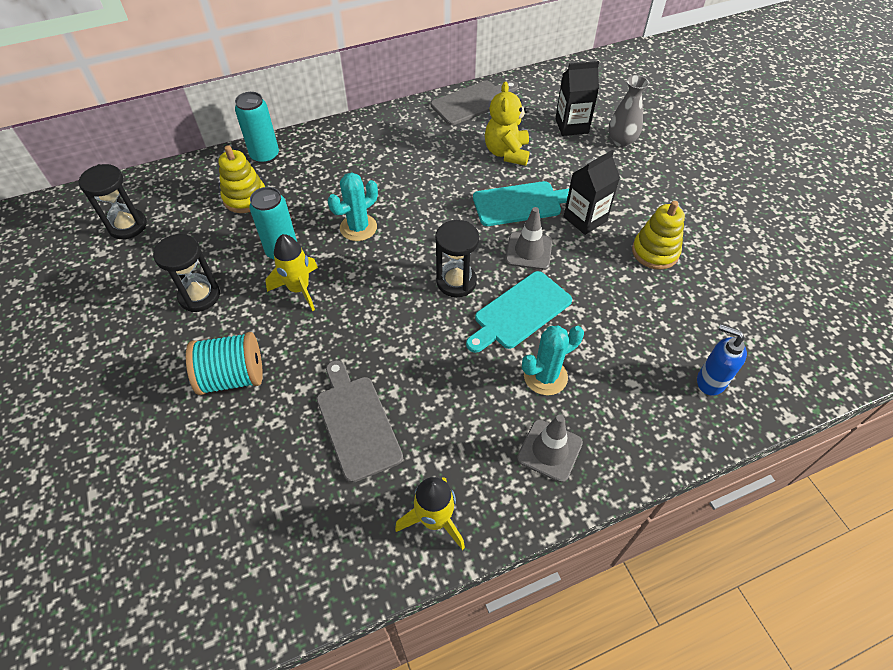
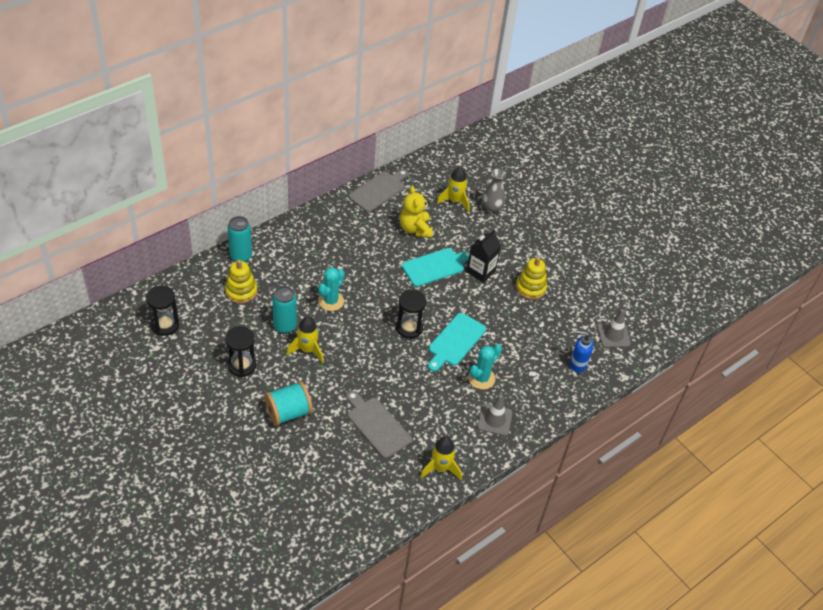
camera: 20 degrees left, 5 degrees down
(529, 251) = (450, 300): grey traffic cone -> grey traffic cone (613, 335)
(571, 126) = (455, 201): black carton -> yellow rocket

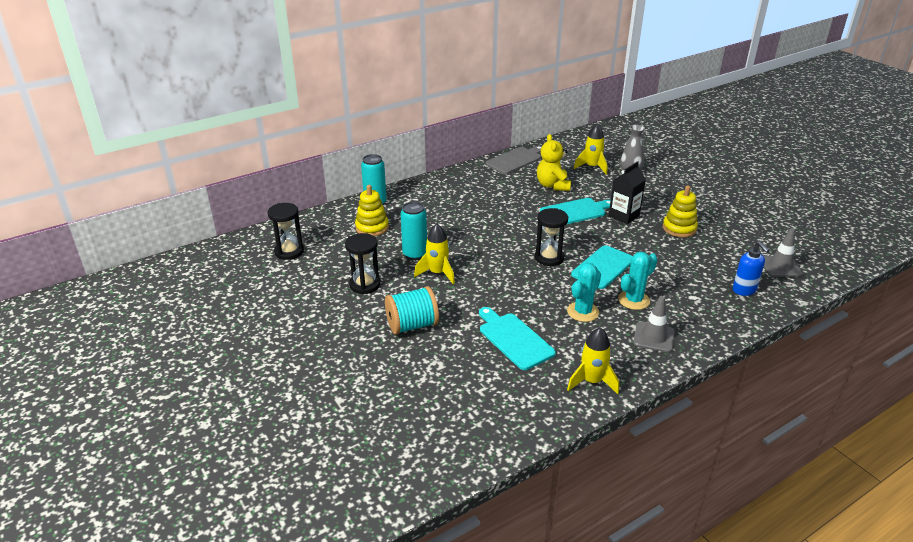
camera: 10 degrees right, 15 degrees down
(331, 301) = (465, 236): turquoise cactus -> turquoise cactus (583, 312)
(377, 425) = (514, 339): grey cutting board -> turquoise cutting board
(577, 364) = (744, 290): blue soap dispenser -> blue soap dispenser turned 135 degrees counterclockwise

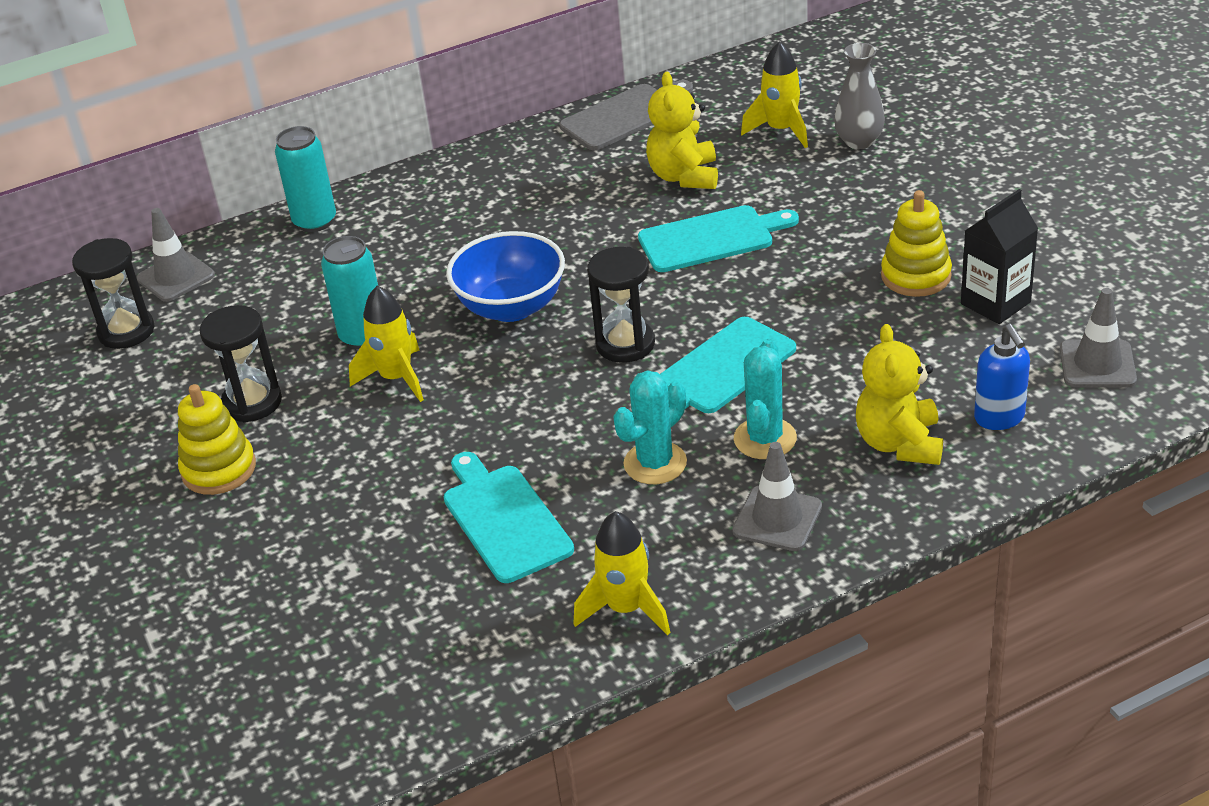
camera: 10 degrees right, 5 degrees up
(309, 227) = (176, 277): none -> grey traffic cone
(372, 228) = (295, 278): yellow stacking toy -> yellow stacking toy (219, 469)
(412, 325) = (320, 489): turquoise spool -> none
(486, 241) = (511, 307): none -> blue bowl
(623, 216) = (809, 247): black carton -> black carton (995, 303)
(634, 300) = (765, 439): turquoise cactus -> turquoise cactus turned 45 degrees counterclockwise
(700, 302) = (899, 443): none -> yellow teddy bear

